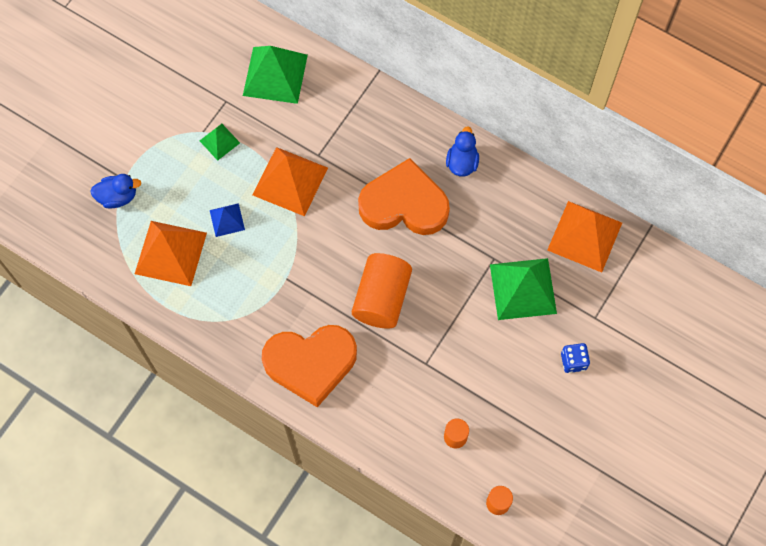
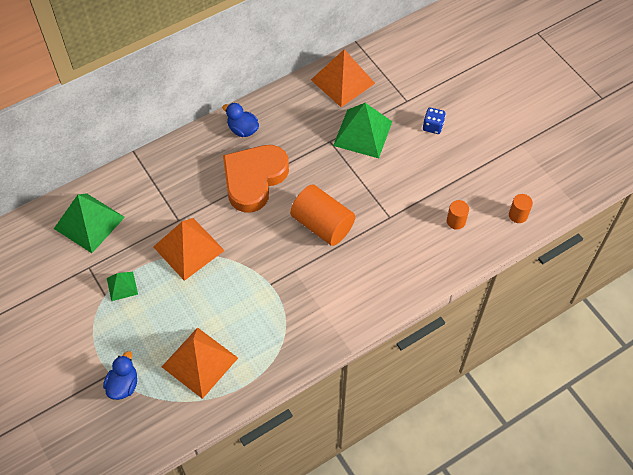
camera: 65 degrees left, 10 degrees down
(227, 220) = (195, 307): blue pyramid -> none
(310, 363) = (351, 295): orange heart -> none

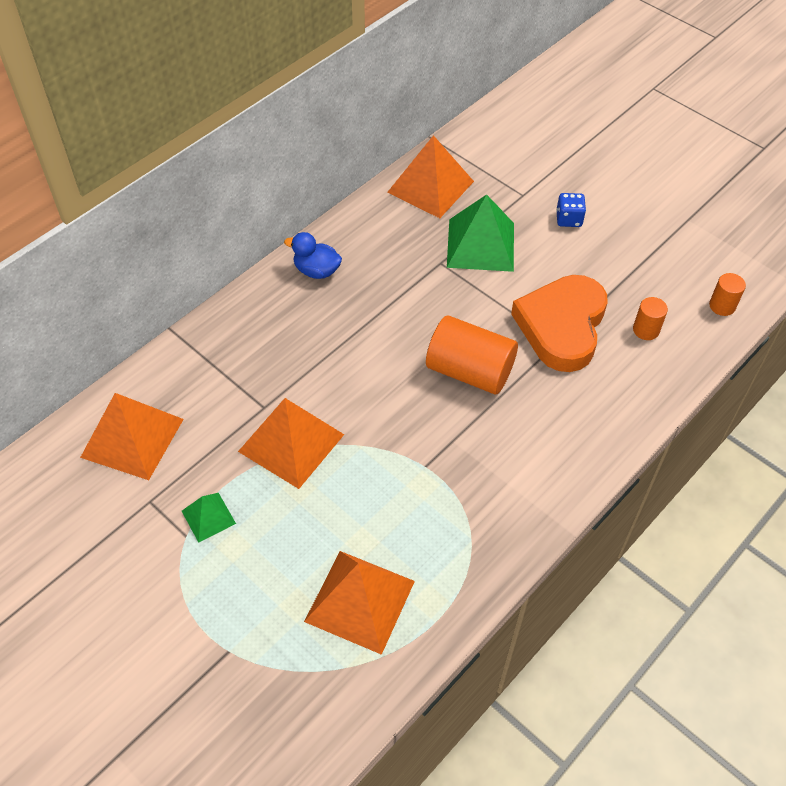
camera: 15 degrees left, 5 degrees down
(89, 222) = (132, 438): green pyramid -> orange pyramid
(123, 385) = (254, 663): blue duck -> none
(254, 179) = (354, 331): orange heart -> orange heart (562, 326)

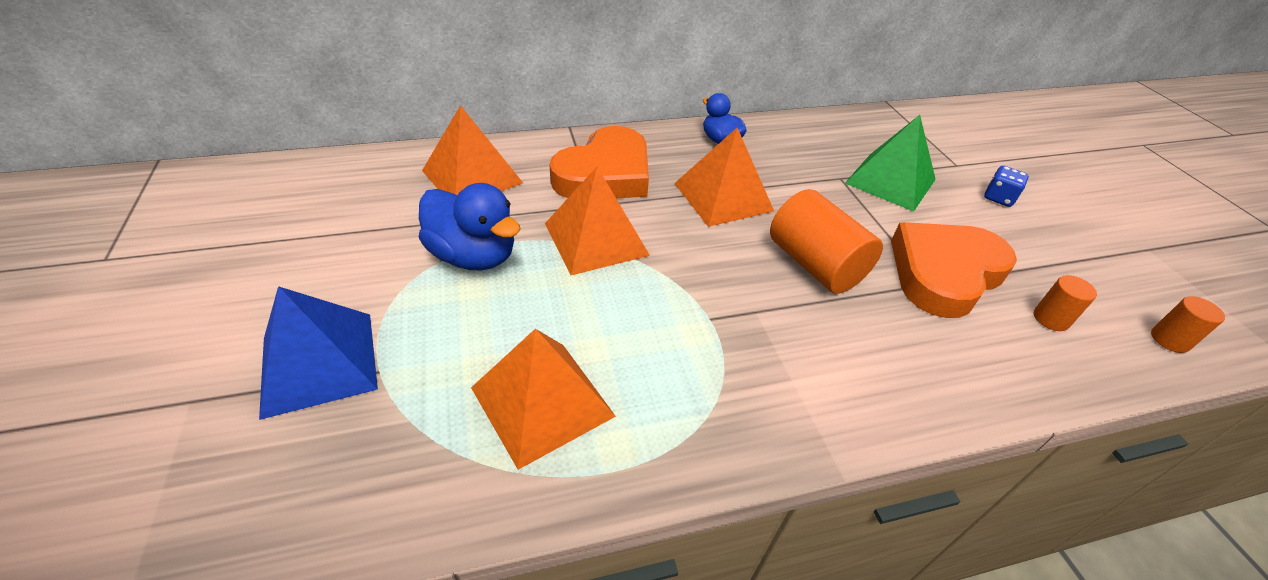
camera: 30 degrees right, 10 degrees down
(179, 673) = (318, 363): none -> blue pyramid
(208, 517) = (473, 256): green pyramid -> blue duck
(246, 368) = (605, 174): none -> orange heart
(430, 186) = (866, 129): orange pyramid -> orange pyramid (723, 197)

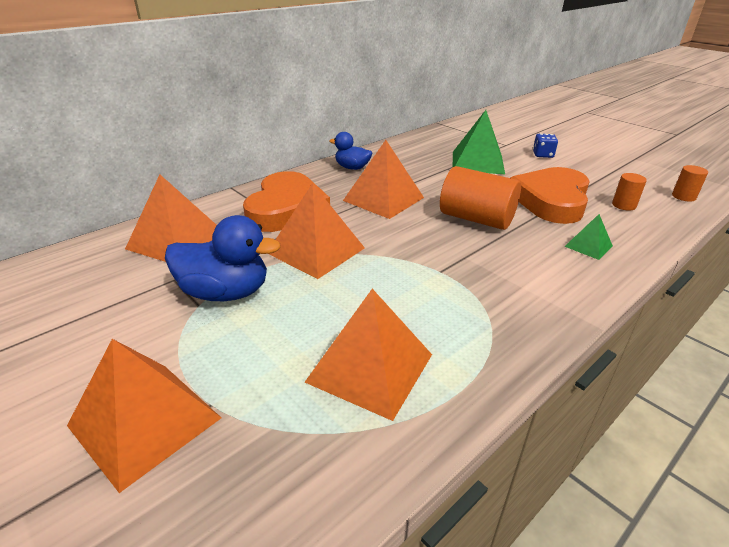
camera: 25 degrees left, 10 degrees down
(318, 363) = (145, 422): blue pyramid -> orange pyramid
(934, 359) = (588, 246): none -> green pyramid

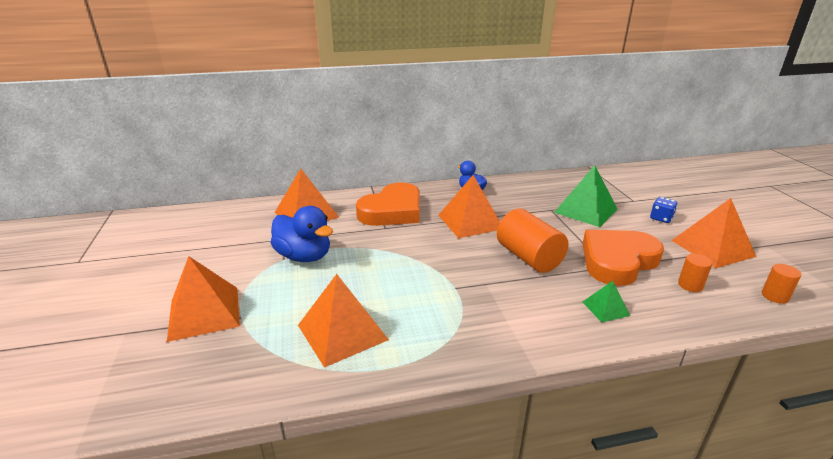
camera: 30 degrees right, 5 degrees down
(316, 250) = (383, 246): orange pyramid -> orange pyramid (712, 248)

